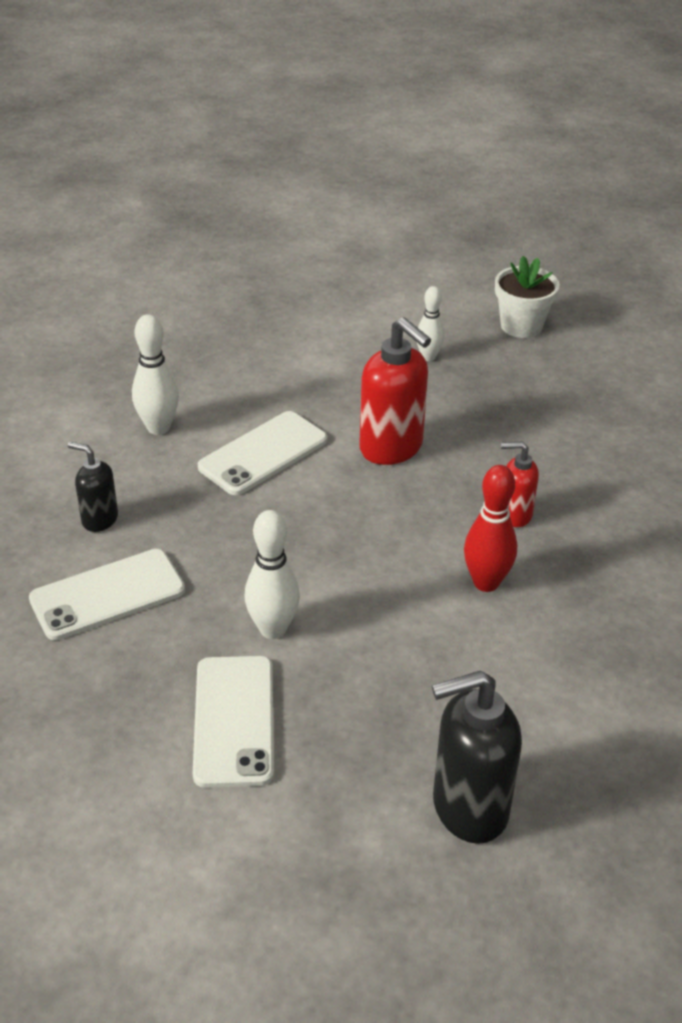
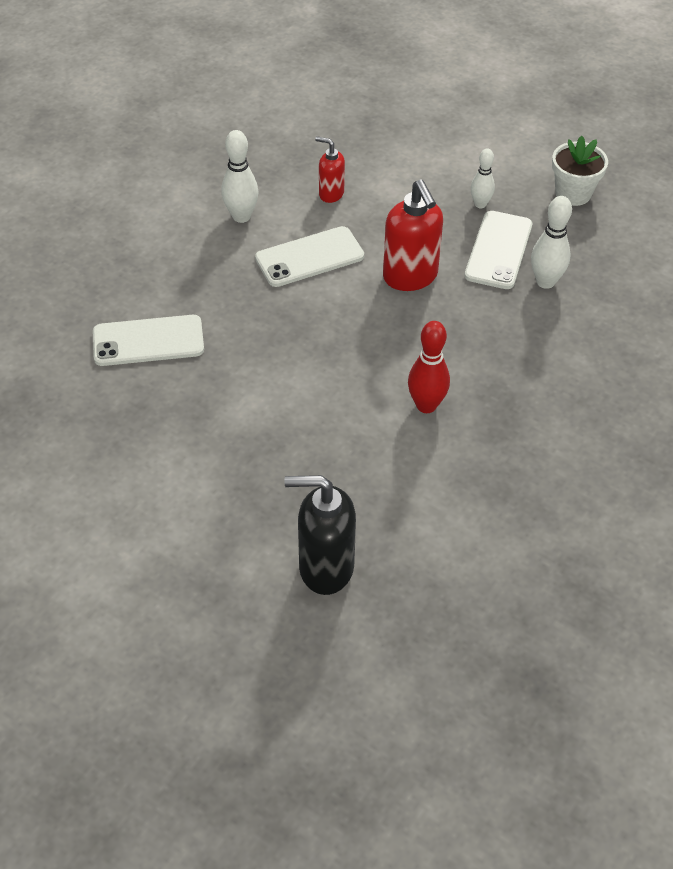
camera: 20 degrees right, 10 degrees up
(99, 519) = (167, 281): black soap dispenser -> none
(234, 720) = (194, 458): white phone -> white phone (499, 250)
(273, 629) = (252, 398): white bowling pin -> white bowling pin (545, 282)
(515, 515) = (478, 357): red soap dispenser -> red soap dispenser (331, 194)

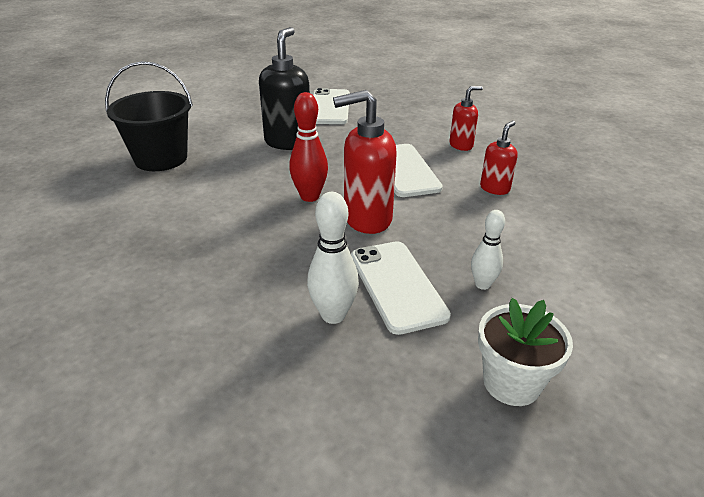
camera: 100 degrees right, 15 degrees down
(241, 216) = (461, 145): white bowling pin -> red soap dispenser
(325, 568) = (86, 149): black soap dispenser -> black soap dispenser (288, 142)
(332, 476) = (161, 158): none -> black bucket
(426, 405) = (199, 207): red bowling pin -> red bowling pin (310, 197)
(499, 250) = (397, 285): white phone -> white phone turned 45 degrees clockwise

